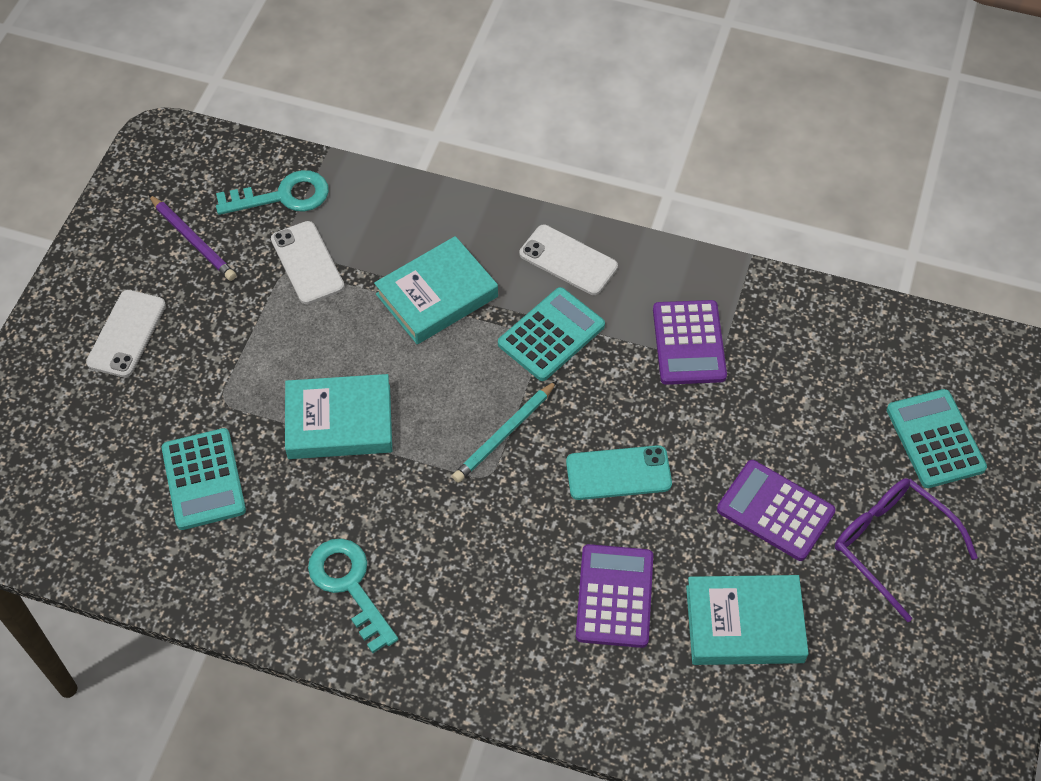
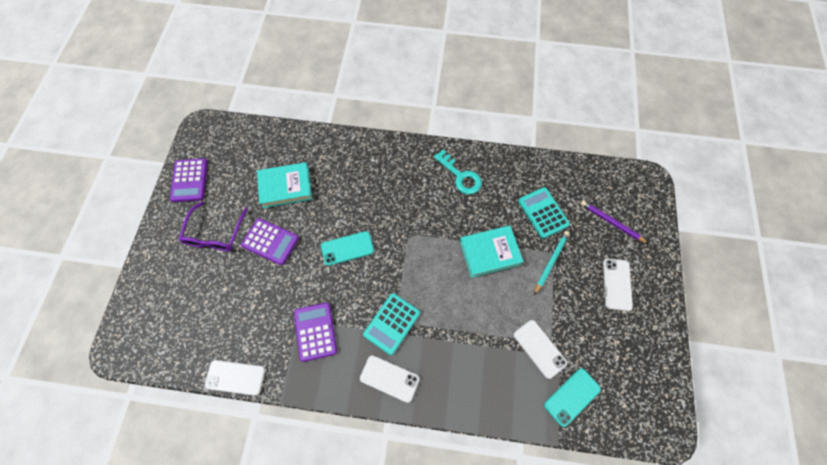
camera: 170 degrees right, 10 degrees up
(193, 240) = (610, 353): purple pencil -> purple pencil (611, 222)
(283, 196) = (572, 397): turquoise key -> turquoise phone
(437, 295) = (460, 339): turquoise book -> none
(504, 434) = (406, 260): turquoise pencil -> turquoise pencil (551, 262)
(614, 596) = (344, 190): purple calculator -> purple calculator (189, 180)
(826, 298) = (235, 377): none -> white phone
(892, 545) = (215, 233): purple glasses -> purple glasses turned 60 degrees clockwise
(935, 439) = (185, 294): turquoise calculator -> none

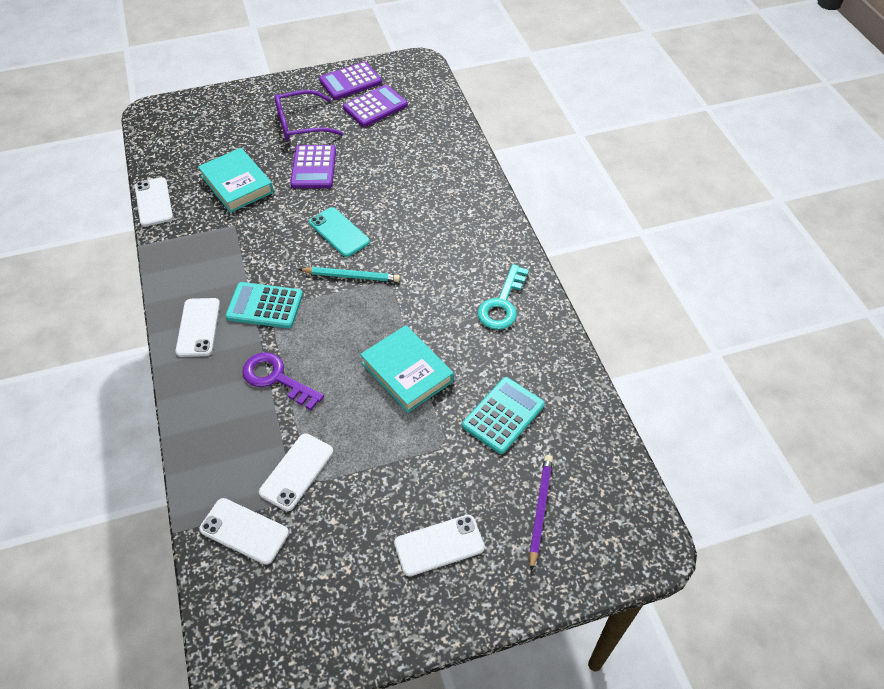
camera: 65 degrees right, 15 degrees down
(286, 187) = (386, 153): turquoise book -> turquoise book (237, 184)
(315, 331) = (227, 243): purple calculator -> purple calculator (375, 107)
(460, 337) = (276, 378): none -> purple key
(551, 262) = (431, 448): turquoise pencil -> turquoise pencil (351, 276)
(572, 397) = (244, 531): turquoise phone -> white phone

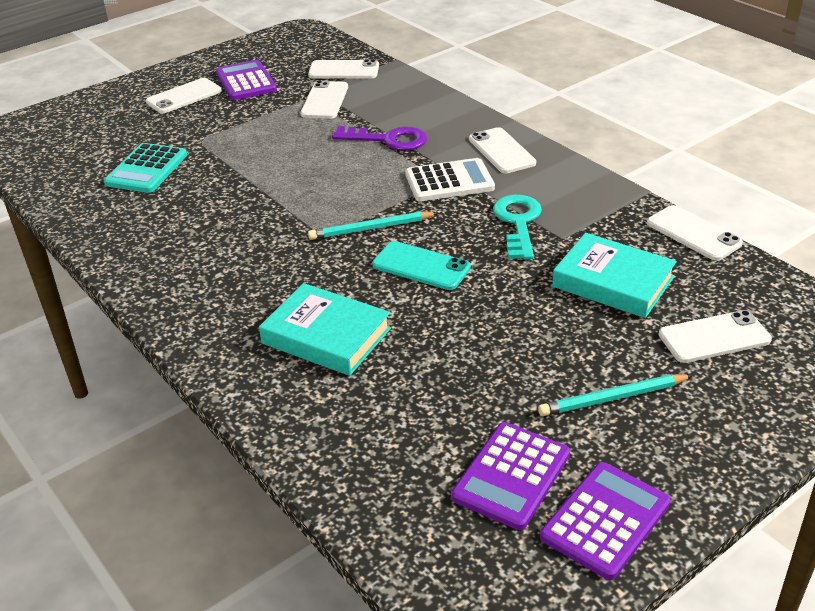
camera: 160 degrees right, 15 degrees down
(221, 137) = (714, 337): none -> white phone
(265, 306) = (449, 181): turquoise calculator -> white calculator
(301, 124) = (613, 398): purple glasses -> turquoise pencil
(313, 167) = (527, 335): purple calculator -> purple calculator (246, 81)
(407, 372) = (259, 173): turquoise book -> turquoise book (326, 336)
(502, 304) = (169, 250): turquoise key -> turquoise key (518, 223)
(540, 510) = (101, 128): purple pencil -> none

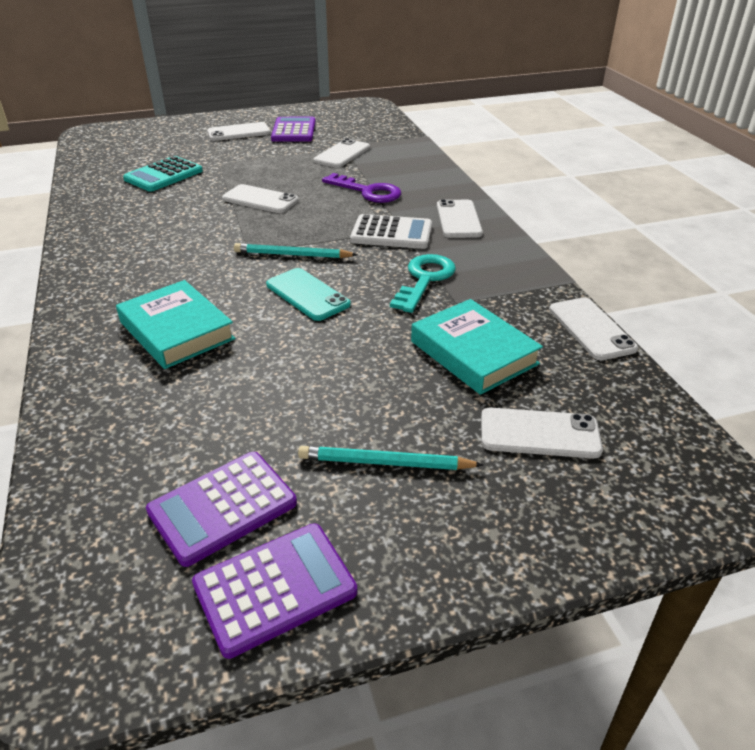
camera: 20 degrees right, 0 degrees up
(344, 70) = (376, 136): white phone -> white phone (260, 200)

